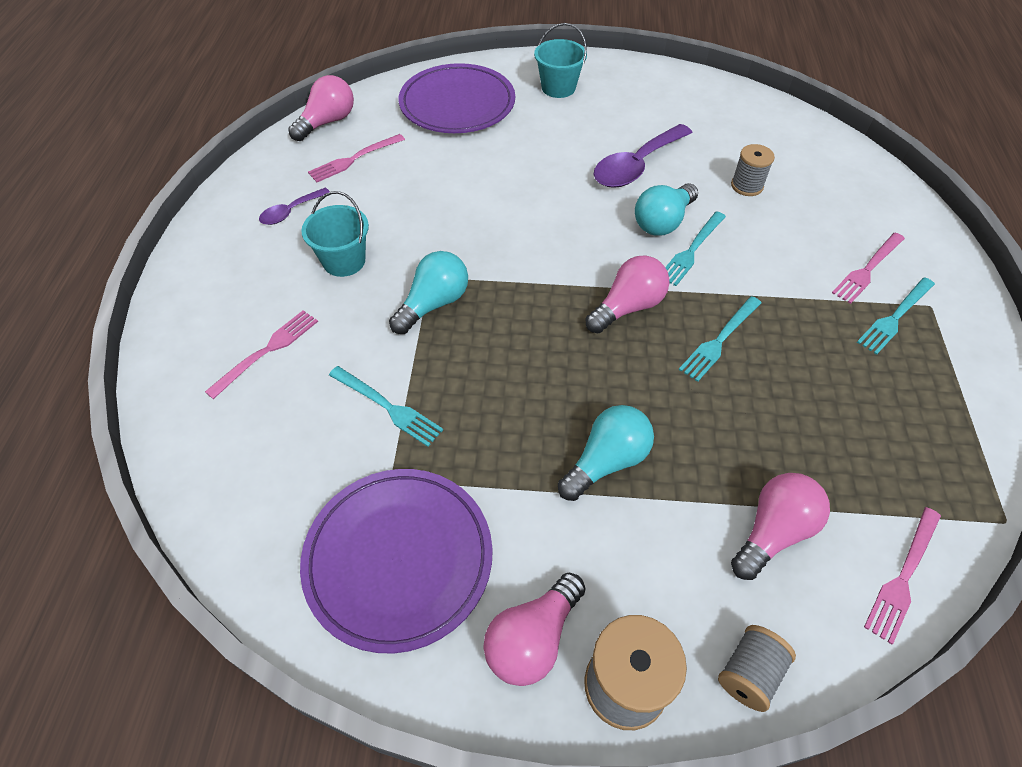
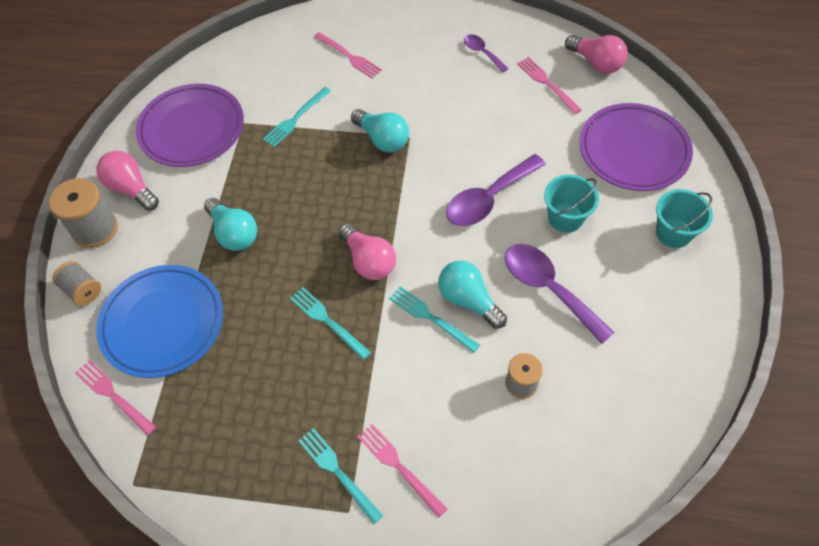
camera: 95 degrees right, 5 degrees up
(344, 261) = (428, 87): turquoise bucket -> turquoise bucket (565, 218)
(527, 207) = (488, 199): none -> purple spoon
(773, 532) = (163, 323): pink light bulb -> blue plate

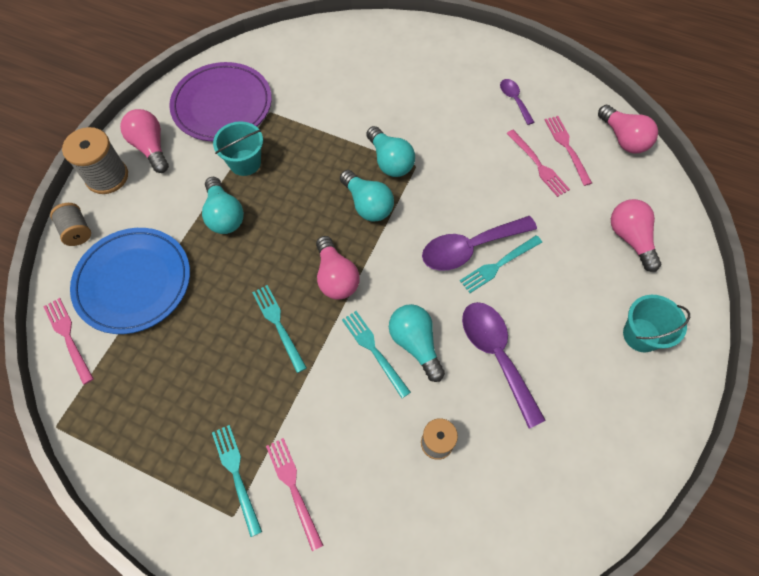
camera: 15 degrees right, 5 degrees up
(295, 119) = (317, 120): turquoise fork -> turquoise fork (498, 265)
(349, 57) = (387, 72): pink fork -> pink fork (539, 165)
(375, 185) = (367, 205): none -> turquoise light bulb
(565, 218) = (538, 288): turquoise bucket -> turquoise bucket (245, 162)
(633, 150) = (630, 238): purple plate -> pink light bulb

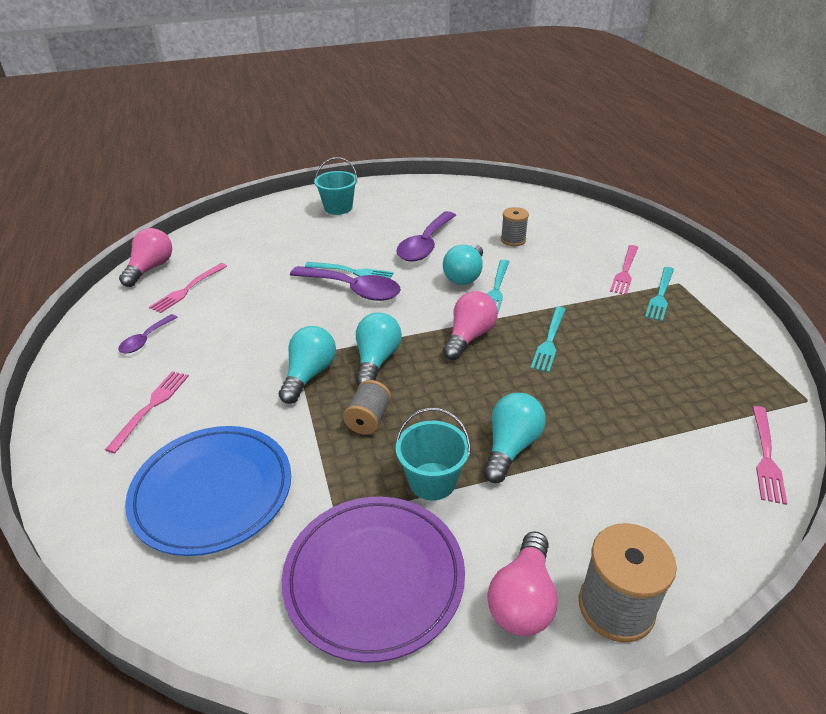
camera: 130 degrees left, 25 degrees down
(77, 231) = (702, 562): grey spool -> grey spool (368, 419)
(133, 282) = (661, 456): blue plate -> blue plate (212, 492)
(539, 165) = (225, 294): pink fork -> pink fork (151, 406)
(630, 238) = (260, 234): pink light bulb -> none

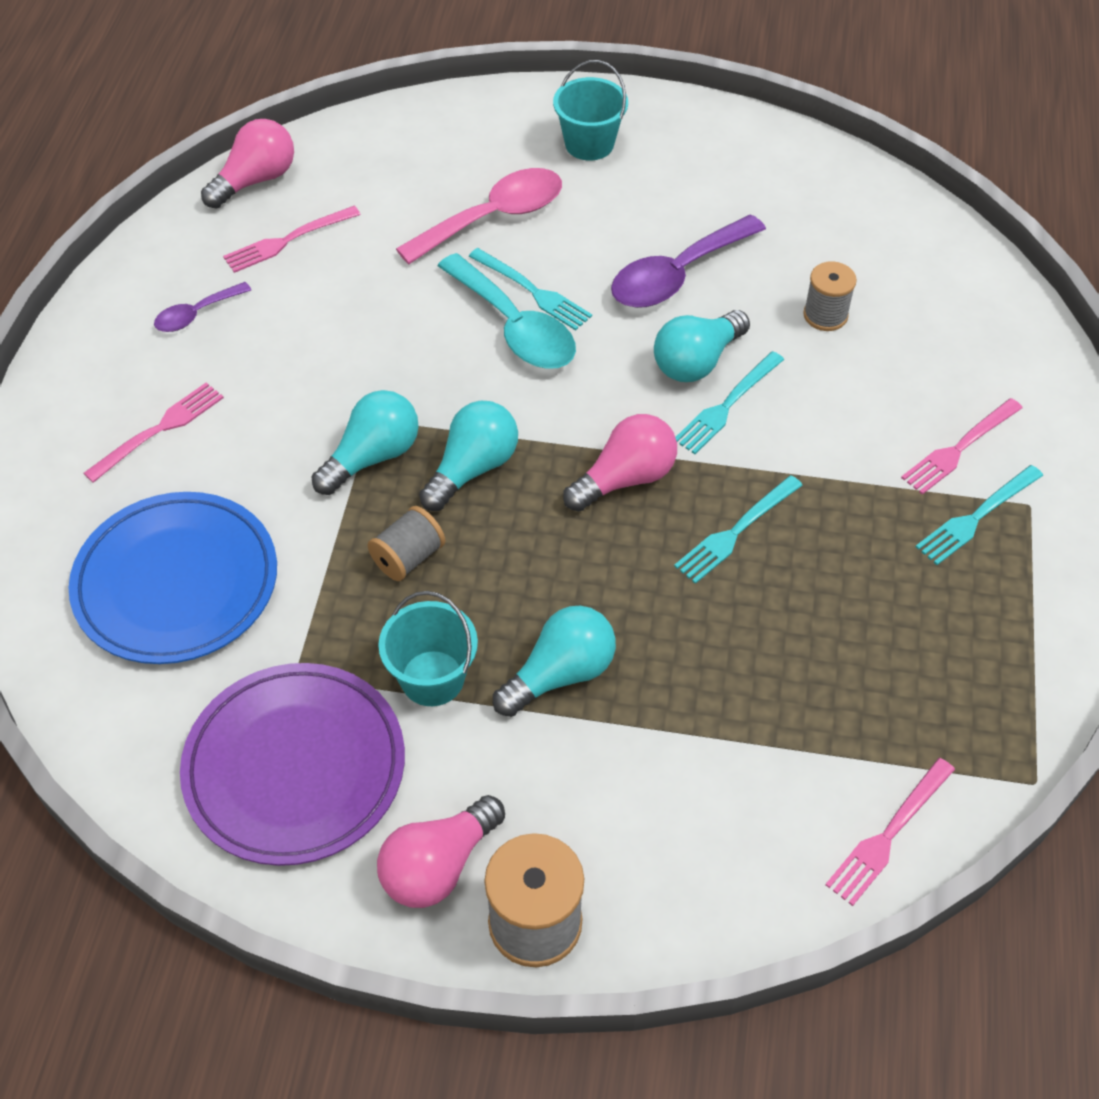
camera: 25 degrees right, 15 degrees up
(307, 248) = (494, 217): none -> pink spoon
(353, 290) = (515, 327): purple spoon -> turquoise spoon

